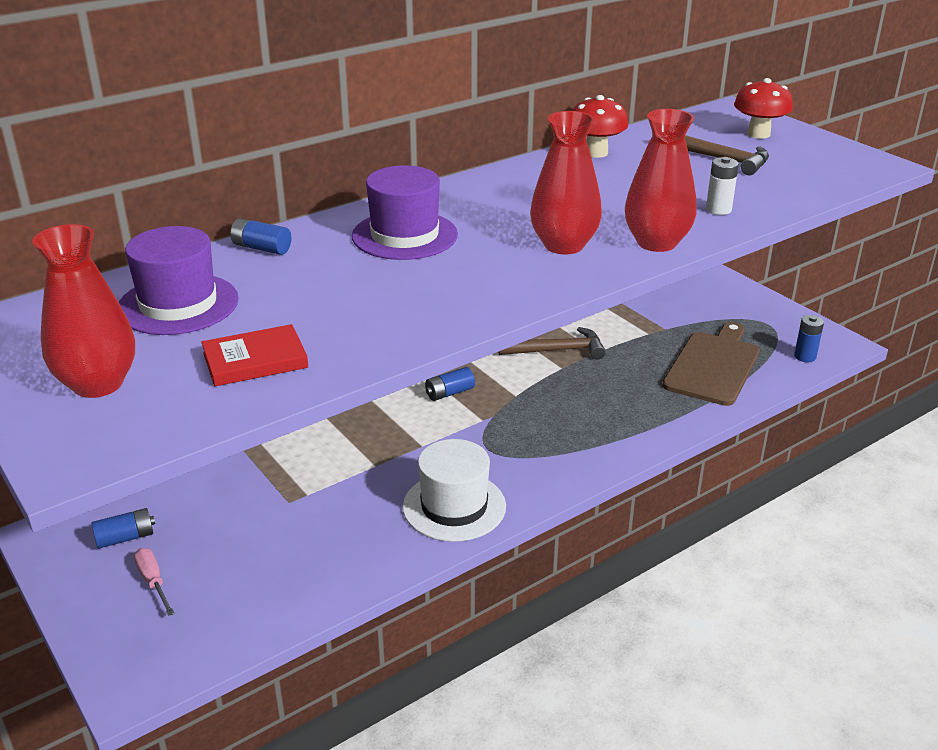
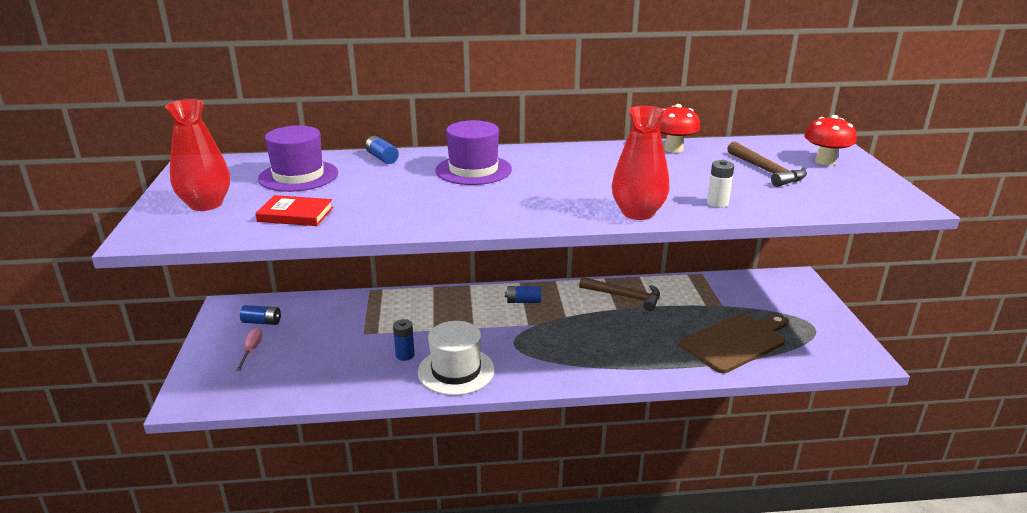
camera: 30 degrees right, 5 degrees down
(564, 245) = (568, 199): red vase -> none
(805, 357) = (823, 359): blue battery -> blue battery (405, 355)

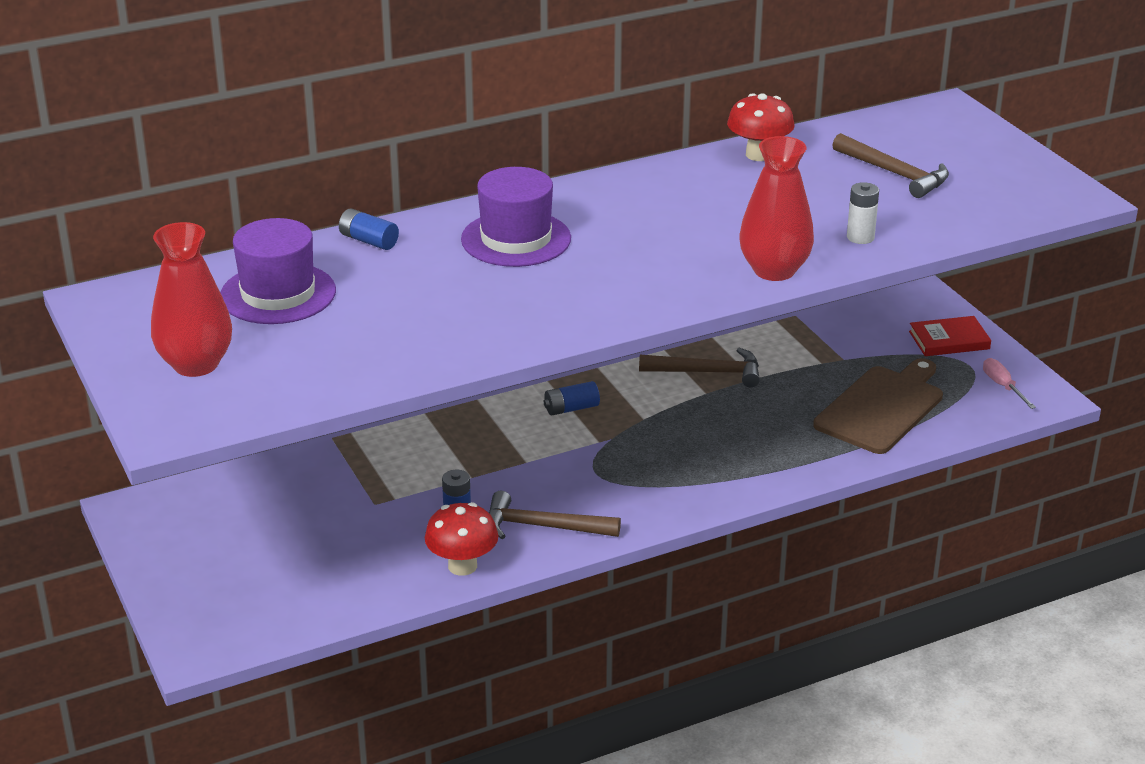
camera: 20 degrees left, 5 degrees up
(251, 350) = (230, 563): pink screwdriver -> pink screwdriver (1002, 386)
(262, 322) = (208, 520): blue battery -> none
(295, 214) = (339, 356): red book -> red book (949, 340)
(456, 371) = (542, 526): white hat -> brown hammer
(825, 161) = (958, 144): red mushroom -> red mushroom (462, 566)

